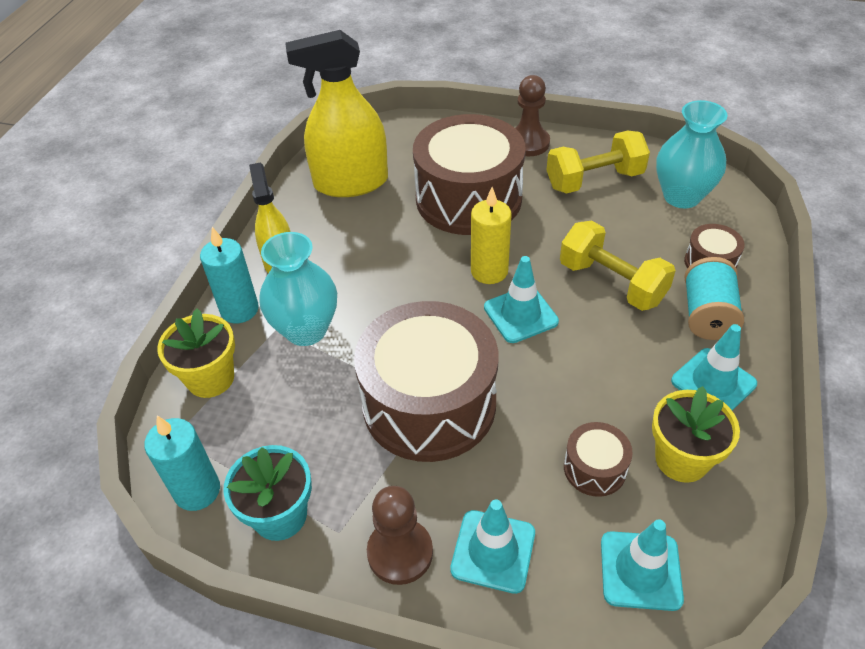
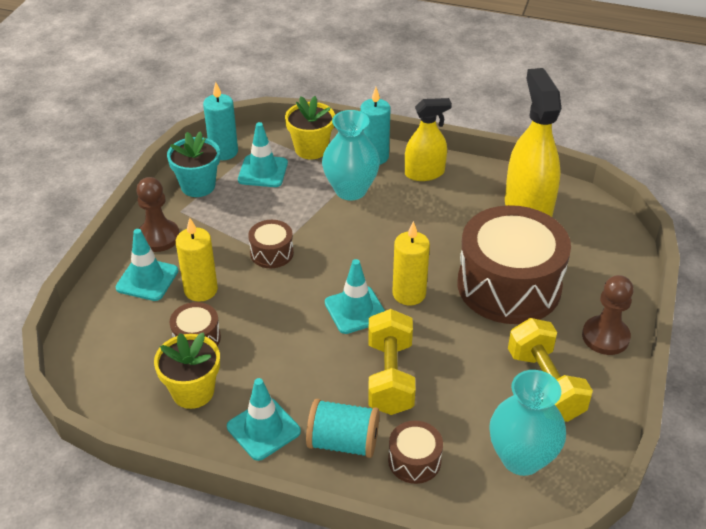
camera: 90 degrees right, 5 degrees down
(429, 403) = (271, 253): brown drum -> brown drum, size x0.43
(506, 477) = (201, 290): none -> yellow candle
(611, 283) = (390, 377): yellow dumbbell -> yellow dumbbell turned 45 degrees counterclockwise
(640, 570) = (112, 352): turquoise traffic cone -> turquoise traffic cone (263, 171)

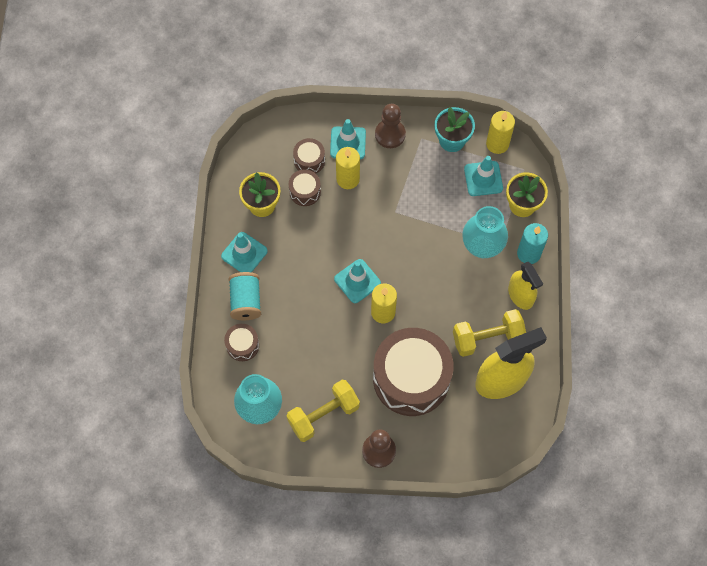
camera: 75 degrees right, 25 degrees up
(223, 152) = (497, 144): turquoise candle -> yellow candle
(271, 253) = (396, 212): brown drum -> brown drum (309, 160)
(390, 377) = (304, 316): yellow dumbbell -> yellow dumbbell (487, 338)

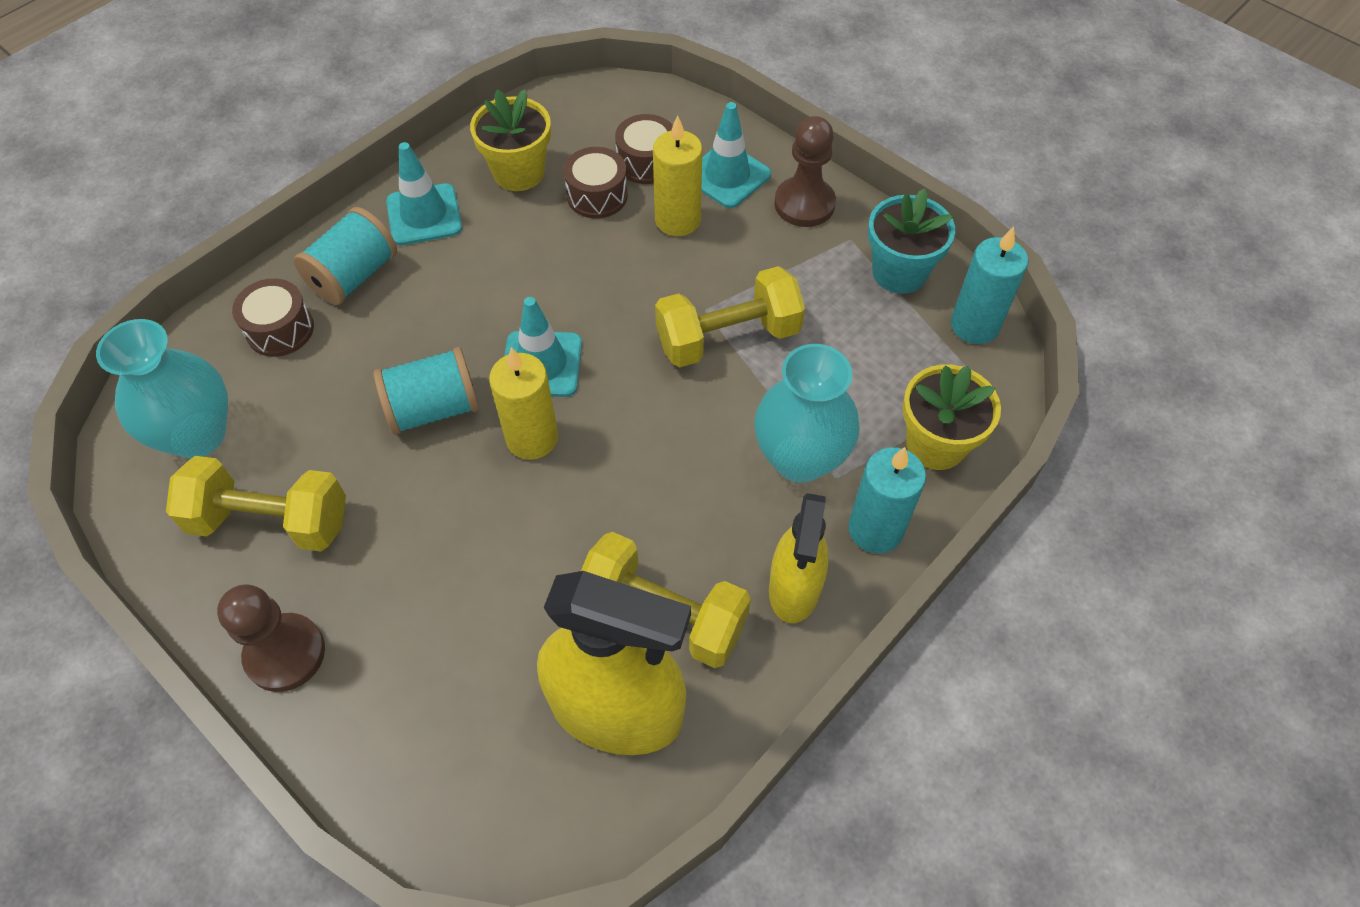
camera: 40 degrees right, 10 degrees down
(336, 329) = (434, 408): none -> turquoise spool
(411, 378) = (466, 577): brown drum -> none
(414, 217) = (728, 337): none -> yellow dumbbell
(483, 178) = (901, 359): turquoise traffic cone -> none
(497, 144) = (974, 325): yellow candle -> turquoise candle

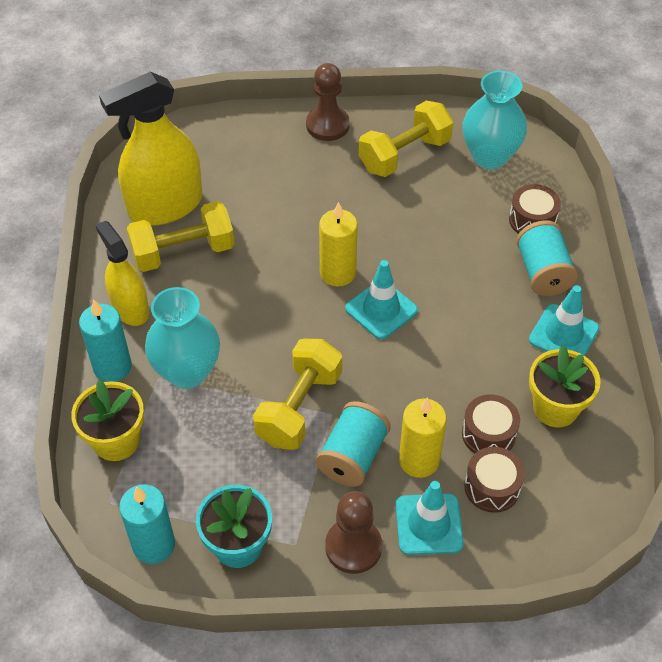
camera: 135 degrees right, 5 degrees down
(434, 408) = (403, 248): turquoise spool -> turquoise spool (353, 456)

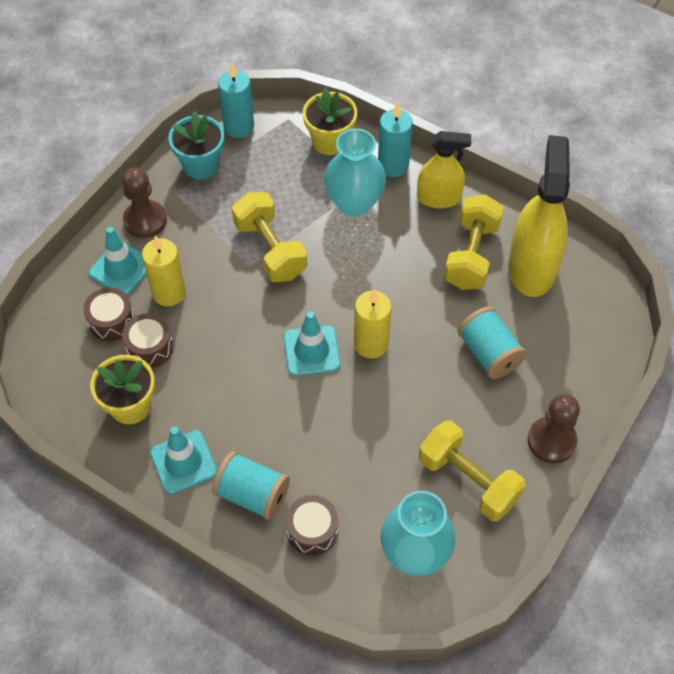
camera: 125 degrees right, 5 degrees up
(353, 456) = (206, 257): turquoise spool -> turquoise spool (489, 353)
(404, 155) = (468, 480): yellow dumbbell -> yellow dumbbell turned 45 degrees counterclockwise

